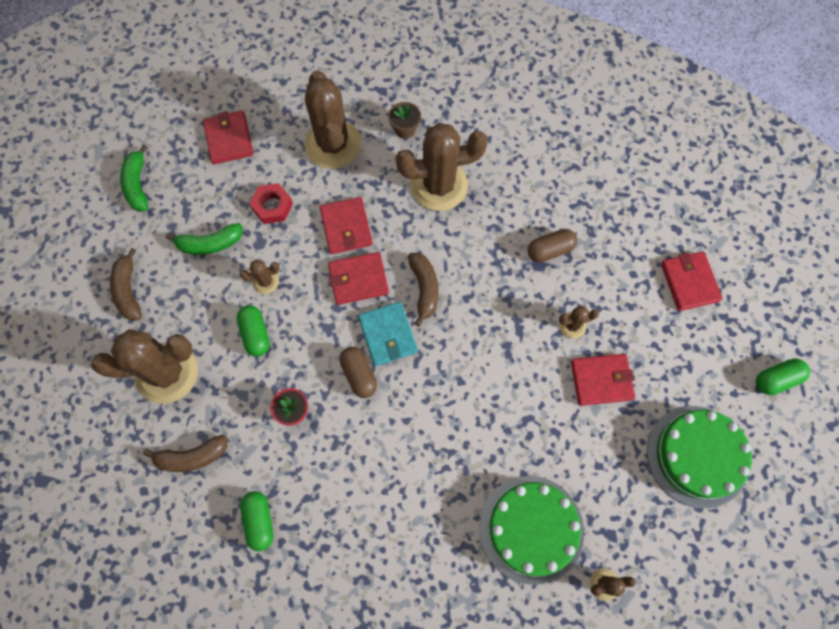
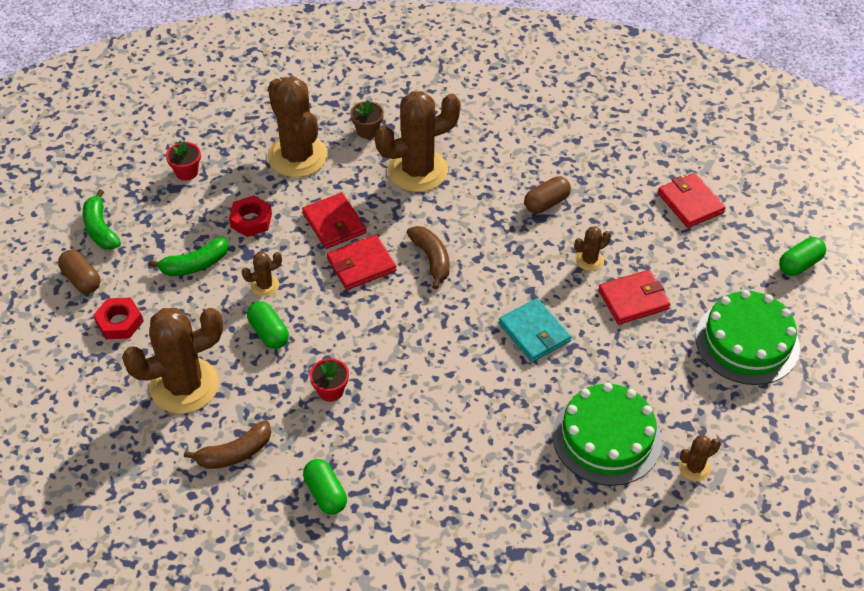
camera: 15 degrees left, 20 degrees down
(128, 290) = (119, 322): brown banana -> red nut
(229, 139) = (186, 172): red wallet -> red flower pot
(359, 375) = (389, 345): brown capsule -> brown capsule (81, 279)
(387, 335) = (407, 305): turquoise wallet -> turquoise wallet (534, 332)

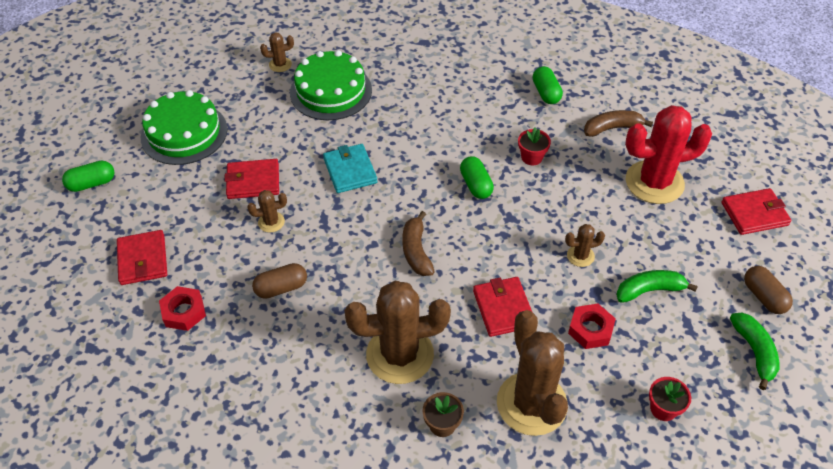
camera: 165 degrees left, 0 degrees up
(119, 322) = (718, 246): red nut -> red nut (184, 312)
(184, 385) = (654, 182): brown cactus -> red cactus
(268, 333) = (579, 212): green capsule -> green capsule (476, 185)
(361, 265) = (484, 259): red wallet -> red wallet (754, 214)

